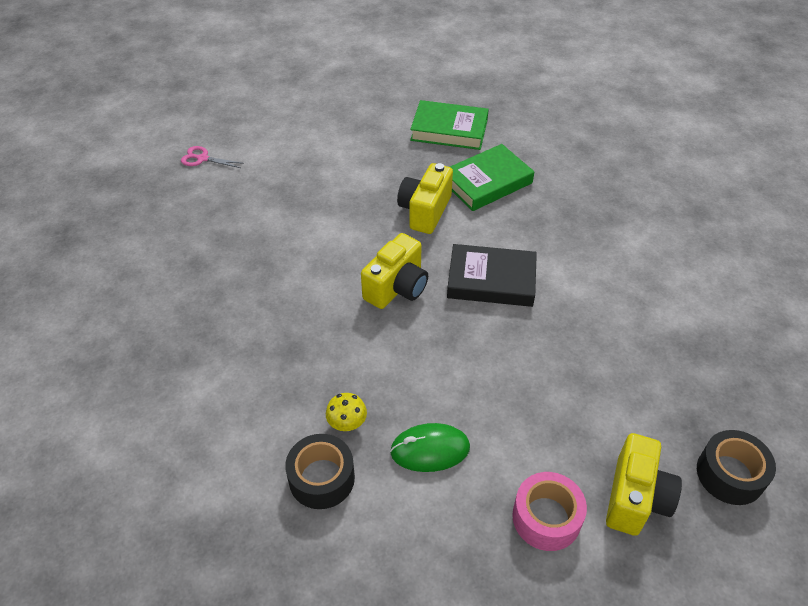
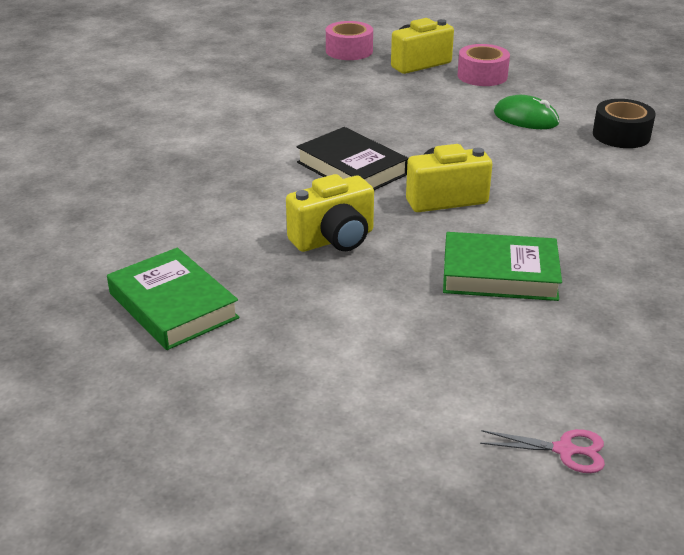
camera: 140 degrees left, 15 degrees down
(202, 159) = (564, 450): pink scissors -> pink scissors turned 45 degrees counterclockwise
(347, 423) = (577, 148): yellow mushroom -> none
(487, 182) = (229, 233): green book -> green book (499, 274)
(730, 474) = (349, 51): black tape -> pink tape

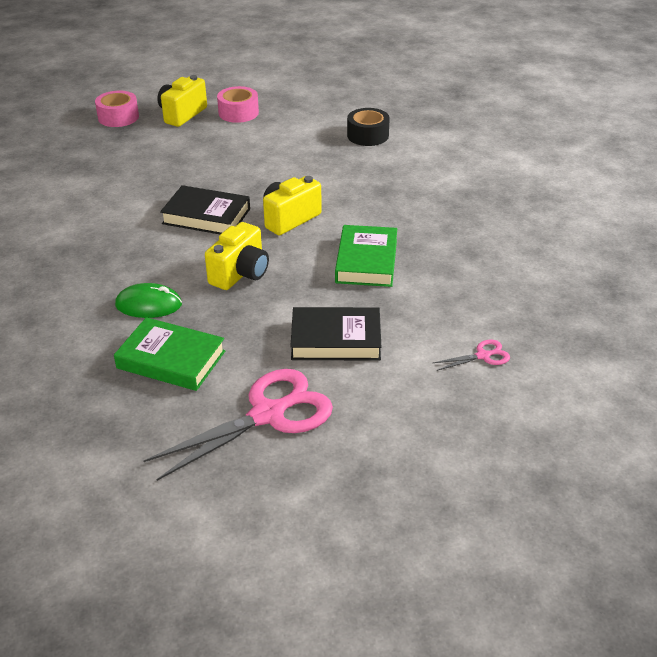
camera: 30 degrees left, 5 degrees up
(218, 411) = (267, 415): none -> pink scissors
(380, 353) = (336, 340): none -> black book
(499, 274) = (366, 261): green book -> green book turned 60 degrees counterclockwise
(526, 118) = (296, 140): green mouse -> green mouse (148, 305)

